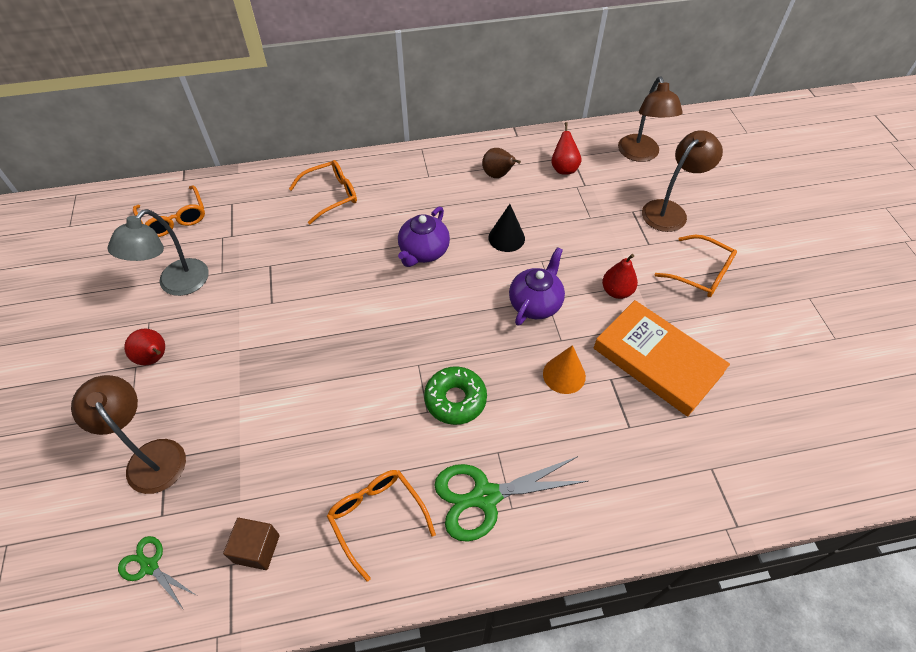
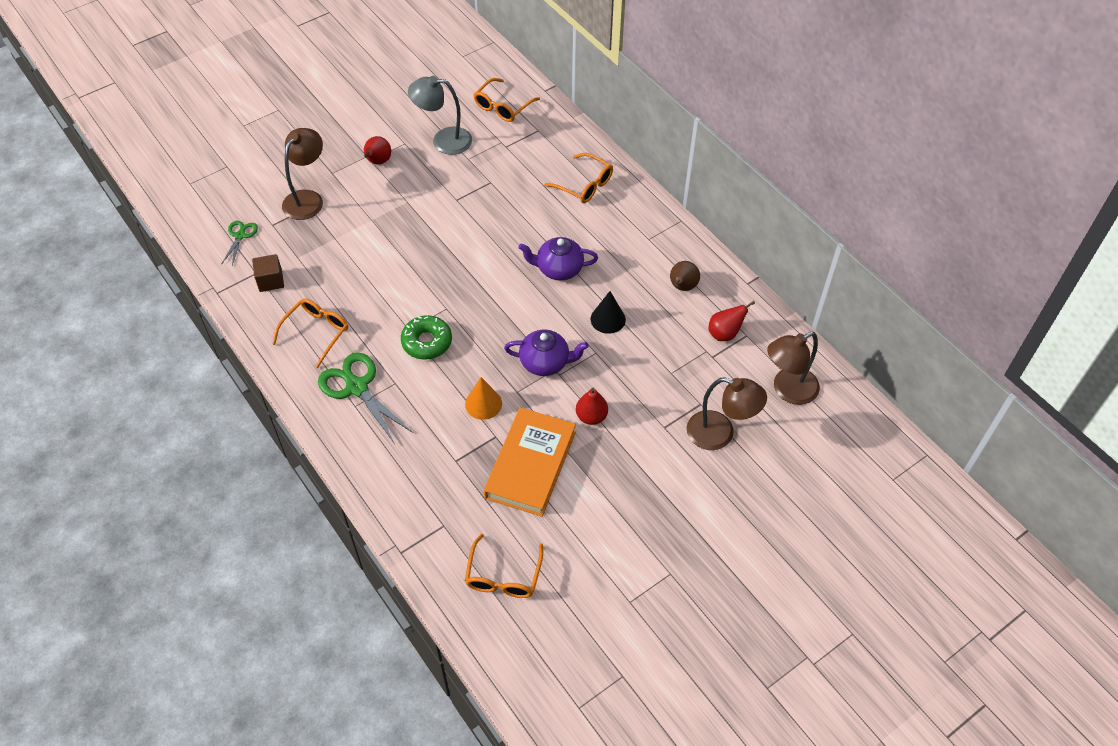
camera: 65 degrees right, 0 degrees up
(701, 273) = (650, 477): orange glasses -> orange glasses (503, 576)

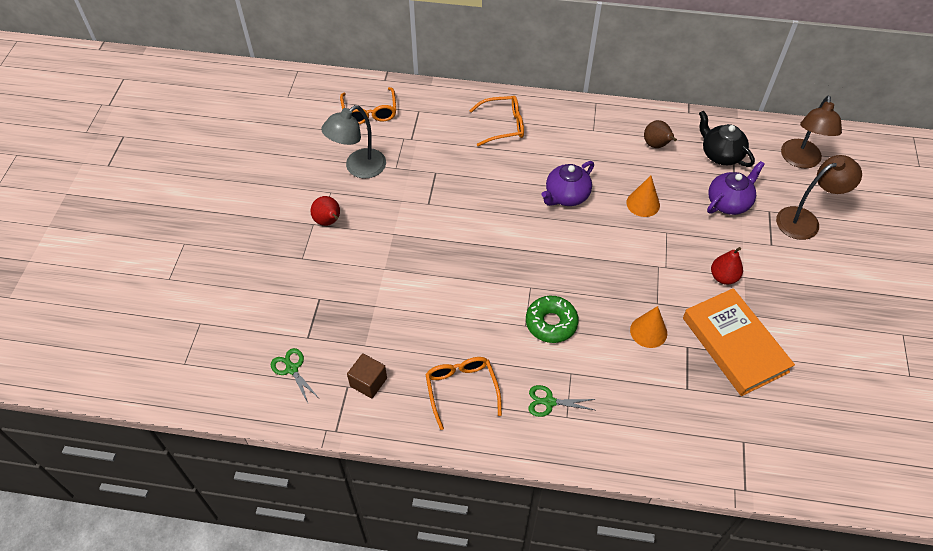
camera: 45 degrees left, 0 degrees up
(307, 199) = (309, 293): brown lamp -> none
(357, 387) = (549, 402): green scissors -> green scissors, size x0.54
(503, 576) = (824, 436): orange glasses -> none
(545, 362) = (647, 267): purple teapot -> purple teapot (728, 202)
(608, 319) = (643, 203): black cone -> orange cone
(724, 333) = (720, 155): red pear -> black teapot

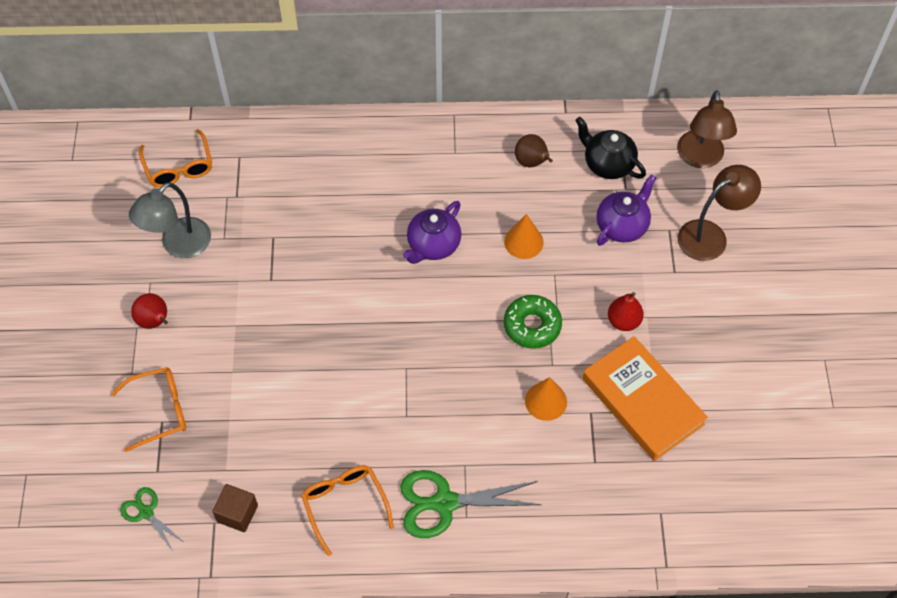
camera: 10 degrees left, 5 degrees up
(503, 125) = (345, 162): orange glasses -> orange glasses (159, 411)
(549, 402) = (445, 503): green scissors -> green scissors, size x1.84
(551, 323) = (435, 409): green donut -> green donut (532, 326)

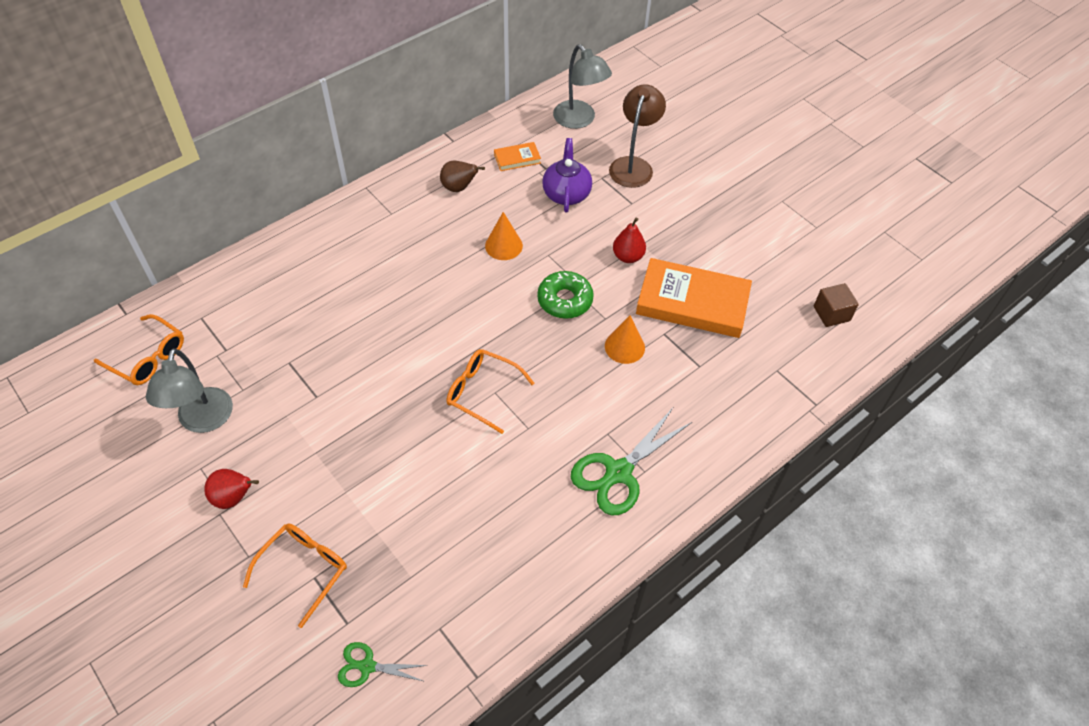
camera: 40 degrees left, 5 degrees down
(237, 513) = (454, 605): brown cube -> brown cube (831, 313)
(345, 505) = (540, 531): orange glasses -> orange glasses (482, 392)
(433, 245) = (434, 289): purple teapot -> none
(607, 164) = (517, 159): black teapot -> orange book
(700, 158) = (579, 120): brown lamp -> grey lamp

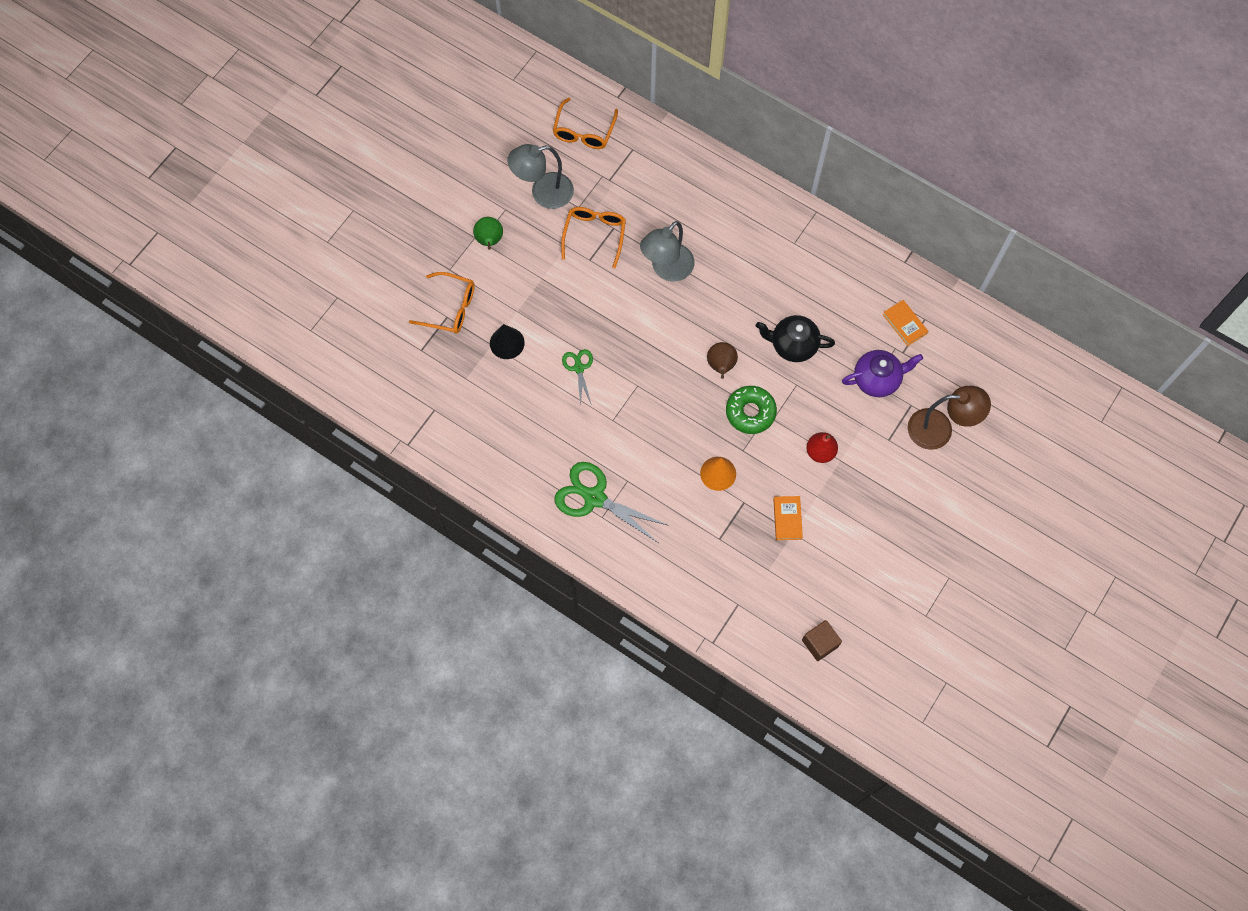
camera: 75 degrees right, 15 degrees up
(234, 497) = (489, 241): red pear -> green pear
(367, 666) = (395, 374): green scissors -> green scissors (579, 368)
(383, 514) = (507, 343): none -> black cone
(459, 188) = (847, 286): brown pear -> brown pear (721, 366)
(482, 392) = (634, 376): orange glasses -> orange glasses (594, 235)
(503, 245) = (792, 345): orange cone -> black teapot
(579, 120) = (982, 364): grey lamp -> grey lamp (667, 269)
(692, 302) = (787, 519): orange book -> orange book, size x0.45

